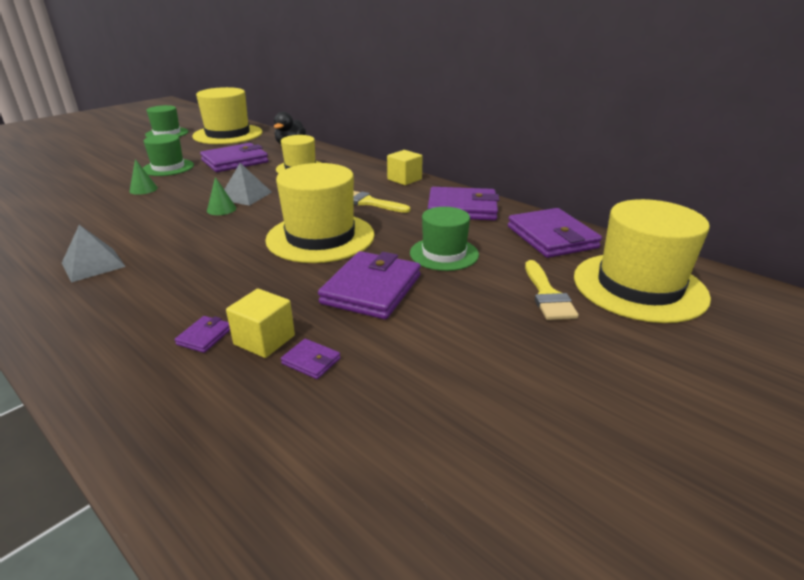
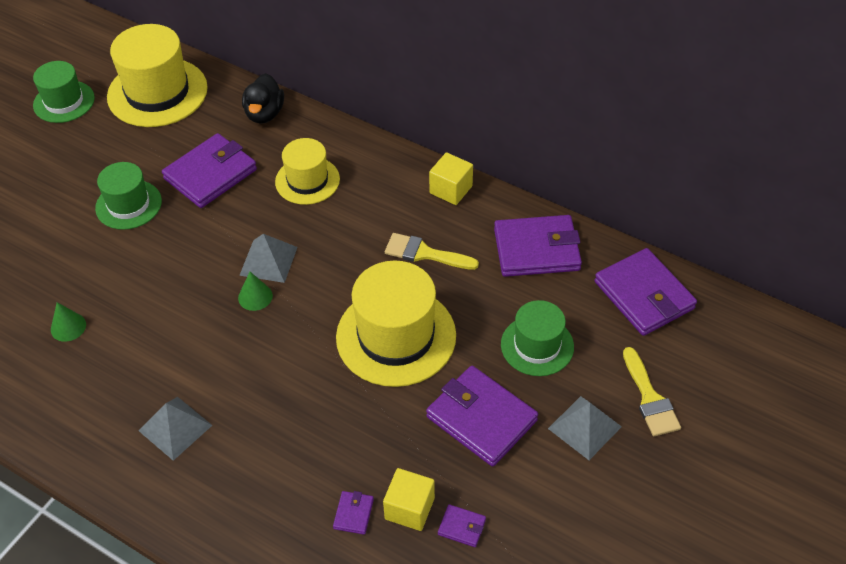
camera: 10 degrees left, 20 degrees up
(143, 189) = (131, 266): green cone -> green cone (68, 327)
(371, 289) = (481, 419): purple wallet -> purple wallet turned 60 degrees counterclockwise
(474, 306) = (584, 427): none -> grey pyramid
(639, 286) = (734, 369): yellow hat -> none

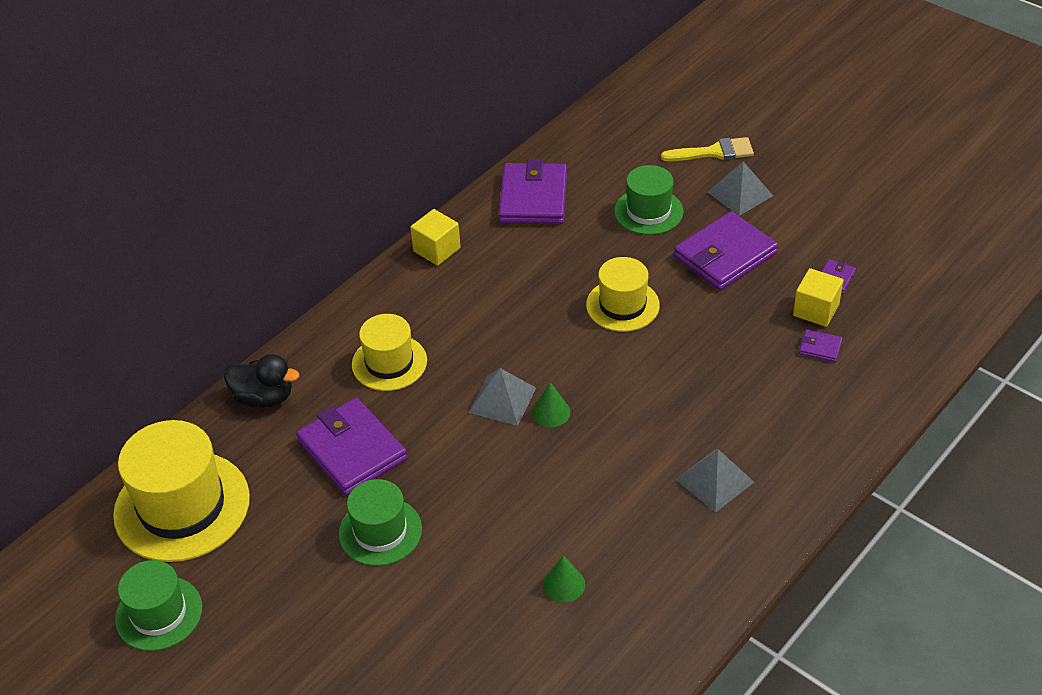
camera: 80 degrees left, 5 degrees down
(396, 336) = (622, 305): yellow hat -> yellow hat, size x0.60
(424, 253) = (520, 276): yellow brush -> none
(644, 295) = (602, 139): purple wallet -> none

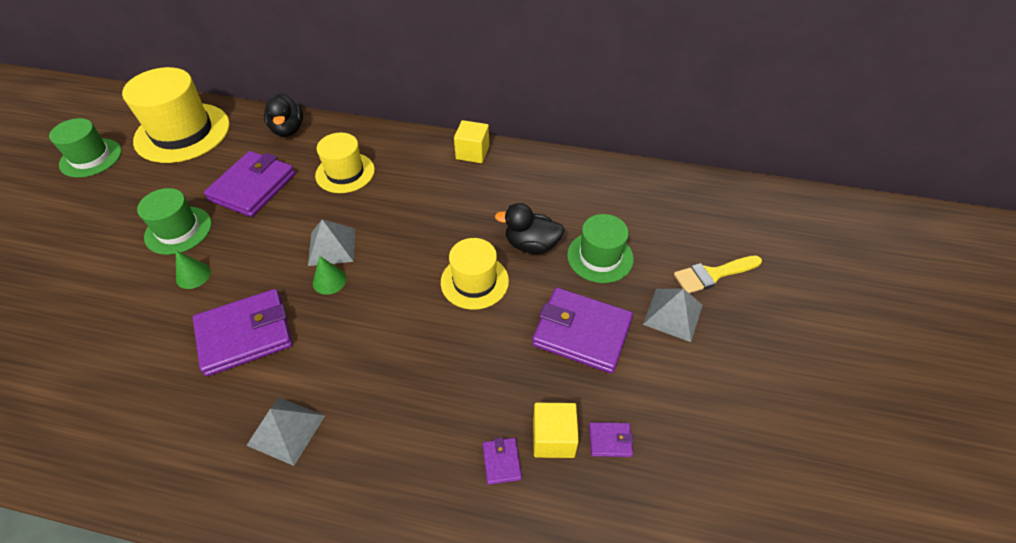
camera: 60 degrees right, 5 degrees up
(533, 198) = (563, 181): purple wallet -> purple wallet (245, 334)
(564, 584) = (141, 359): green cone -> green cone (193, 275)
(603, 251) = (531, 245): none -> black duck
(714, 152) = (712, 275): yellow brush -> yellow brush turned 105 degrees clockwise

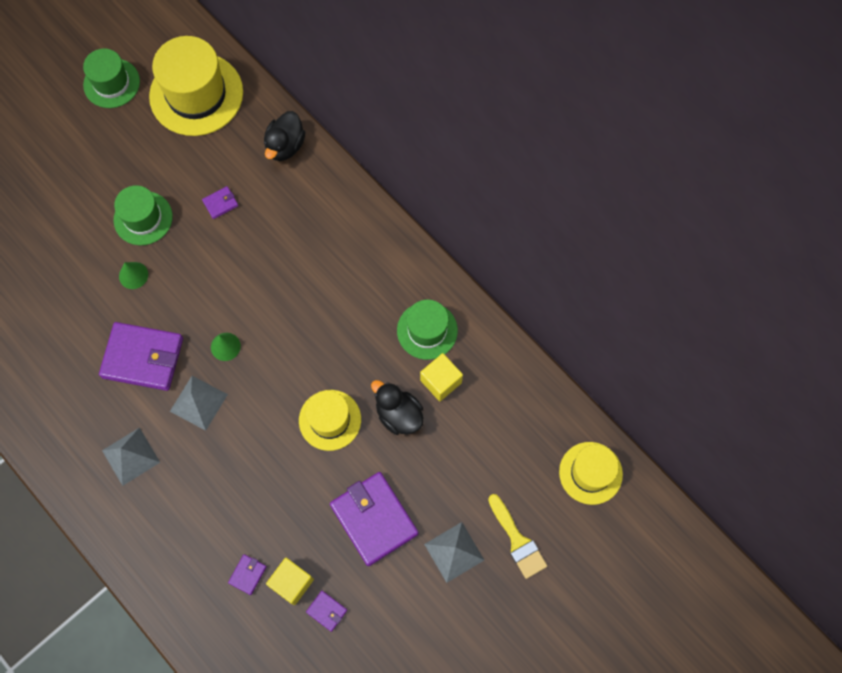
camera: 35 degrees right, 20 degrees up
(253, 187) = (220, 203): purple wallet -> purple wallet, size x0.43
(332, 246) = (246, 312): grey pyramid -> grey pyramid (198, 403)
(345, 172) = (302, 234): yellow hat -> yellow hat (590, 473)
(472, 152) = (425, 279): yellow cube -> yellow cube (441, 381)
(600, 257) = (443, 463): green hat -> green hat (427, 330)
(712, 275) = (517, 541): yellow brush -> yellow brush turned 135 degrees counterclockwise

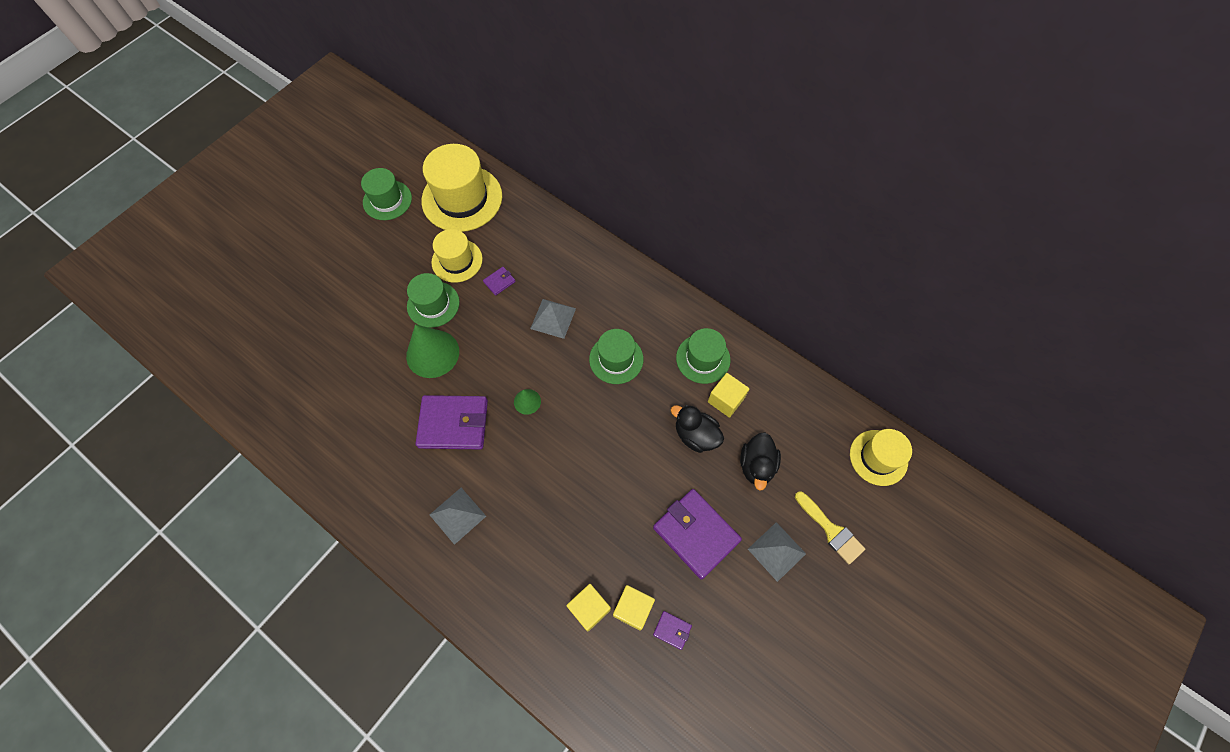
camera: 10 degrees left, 5 degrees down
(133, 275) = (432, 353): green cone -> green cone, size x2.00
(198, 403) = (512, 455): grey pyramid -> grey pyramid (553, 318)
(247, 574) = (589, 608): purple wallet -> yellow cube
(285, 146) = (546, 228): black duck -> black duck (756, 465)
(330, 420) = (635, 450): yellow hat -> yellow hat (457, 260)
(331, 315) = (616, 359): none -> green hat

